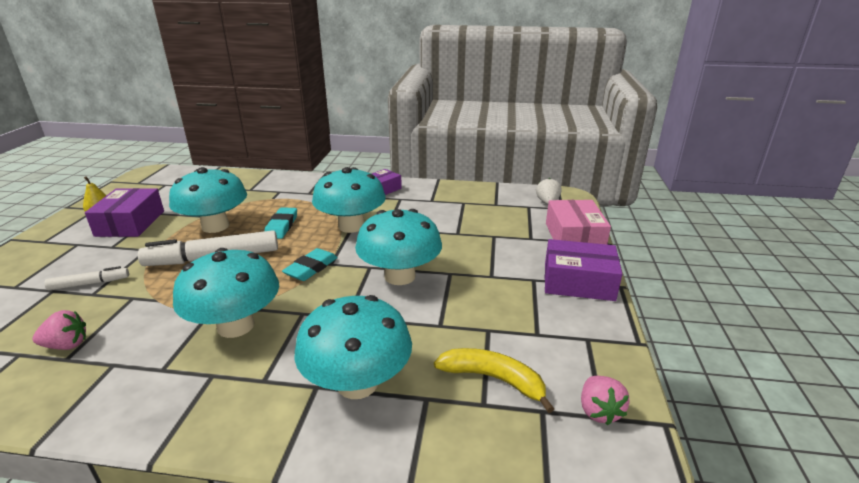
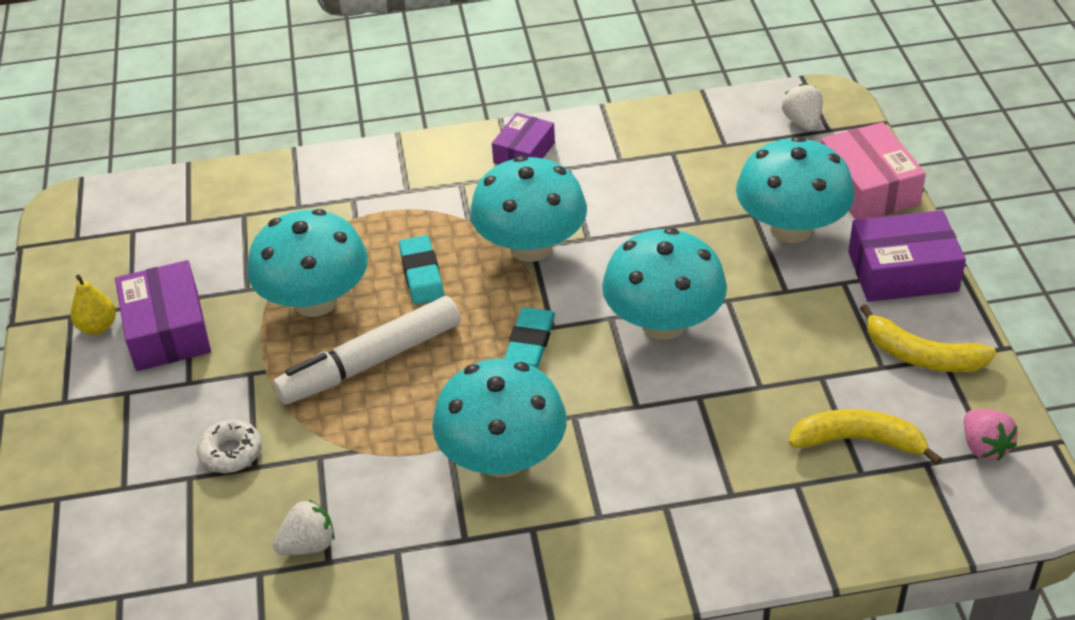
camera: 15 degrees left, 15 degrees up
(66, 345) = (308, 545): pink strawberry -> white strawberry
(89, 284) = (231, 452): white marker -> white donut
(357, 383) = (710, 489): turquoise mushroom -> turquoise mushroom (791, 228)
(571, 334) = (921, 356): none -> yellow banana

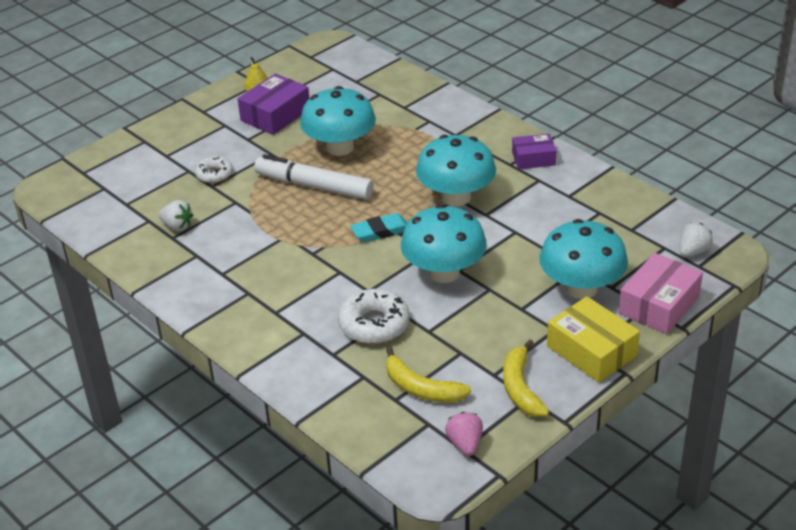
camera: 55 degrees right, 5 degrees down
(421, 274) = (395, 171): turquoise eraser -> none
(503, 458) = (287, 261): turquoise mushroom -> none
(707, 430) = (374, 324): none -> white donut
(859, 441) = (421, 388): yellow banana -> yellow banana turned 150 degrees clockwise
(902, 272) = (591, 351): purple box -> yellow box
(984, 447) = (465, 444): pink strawberry -> pink strawberry turned 135 degrees clockwise

